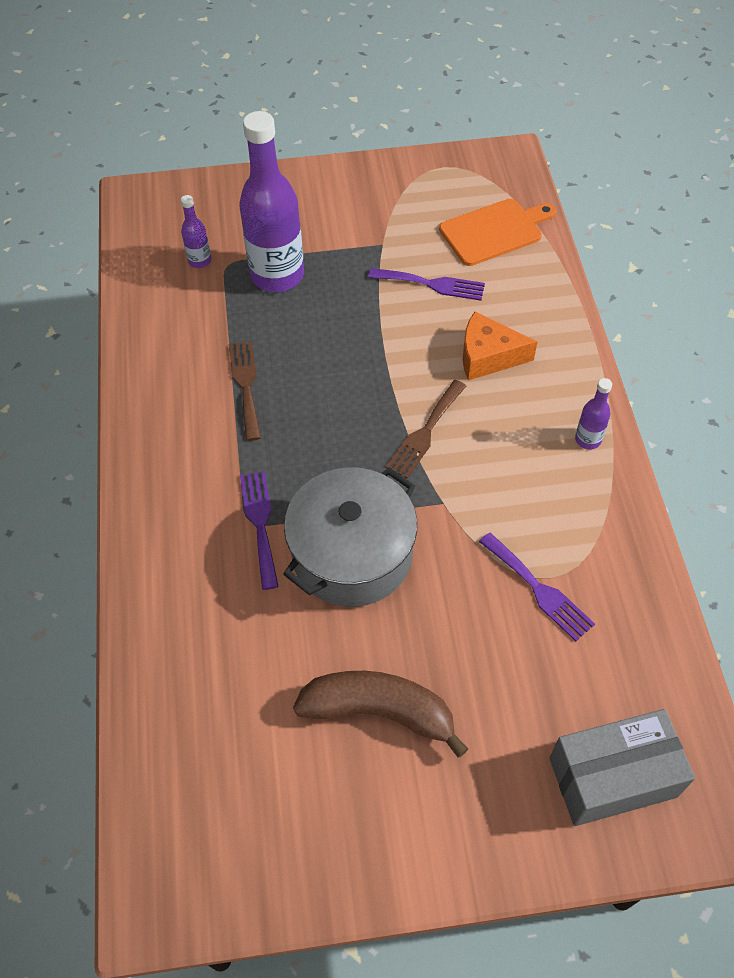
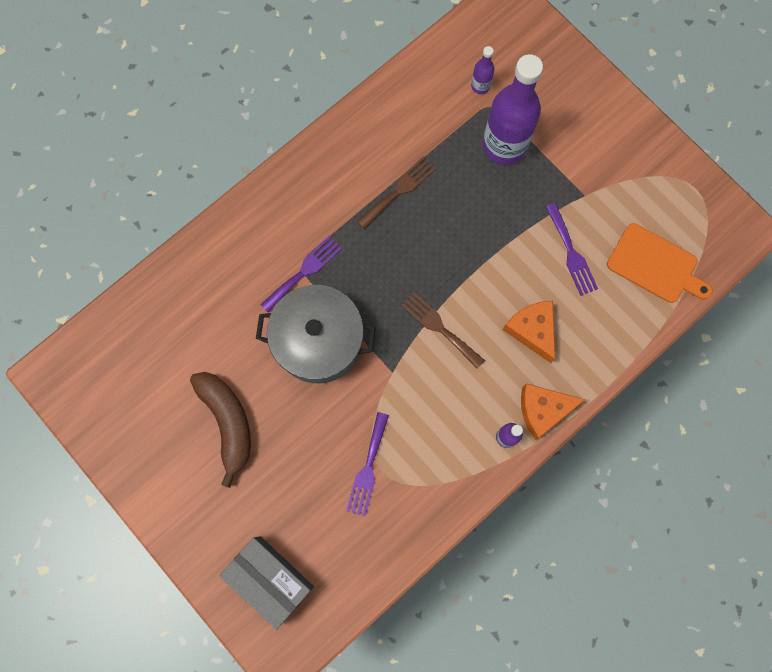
camera: 55 degrees right, 20 degrees up
(425, 432) = (439, 328): brown fork -> brown fork turned 45 degrees clockwise
(579, 393) = (543, 410): none -> orange cheese

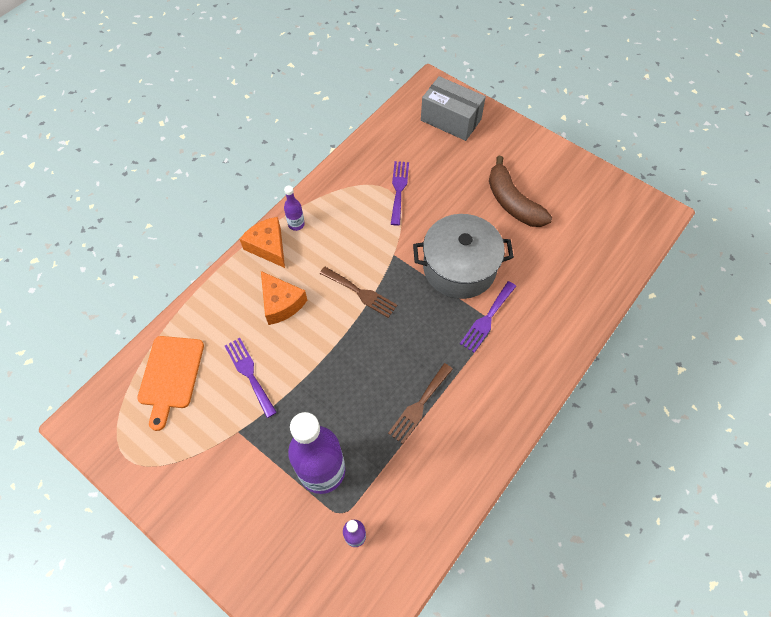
camera: 170 degrees right, 15 degrees down
(543, 410) = (268, 246): orange cheese -> orange cheese turned 105 degrees counterclockwise
(655, 265) = (170, 375): orange cutting board -> orange cutting board turned 105 degrees counterclockwise

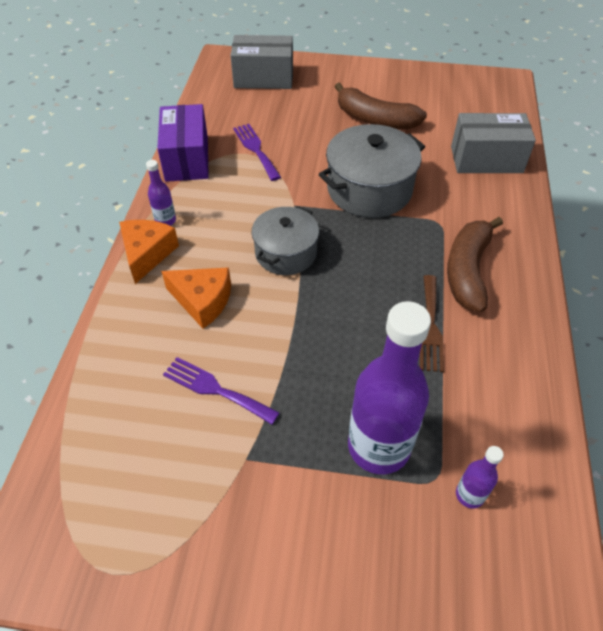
camera: 30 degrees left, 10 degrees down
(170, 375) = (112, 441): orange cutting board -> none
(268, 246) = (147, 254): orange cheese -> orange cheese turned 75 degrees clockwise
(343, 175) = (187, 159): none -> purple box
(360, 293) = (286, 253): brown fork -> grey pot
(481, 376) = (468, 271): none -> brown banana
(487, 319) = (431, 220): purple fork -> none
(575, 284) = (486, 159): none -> grey box

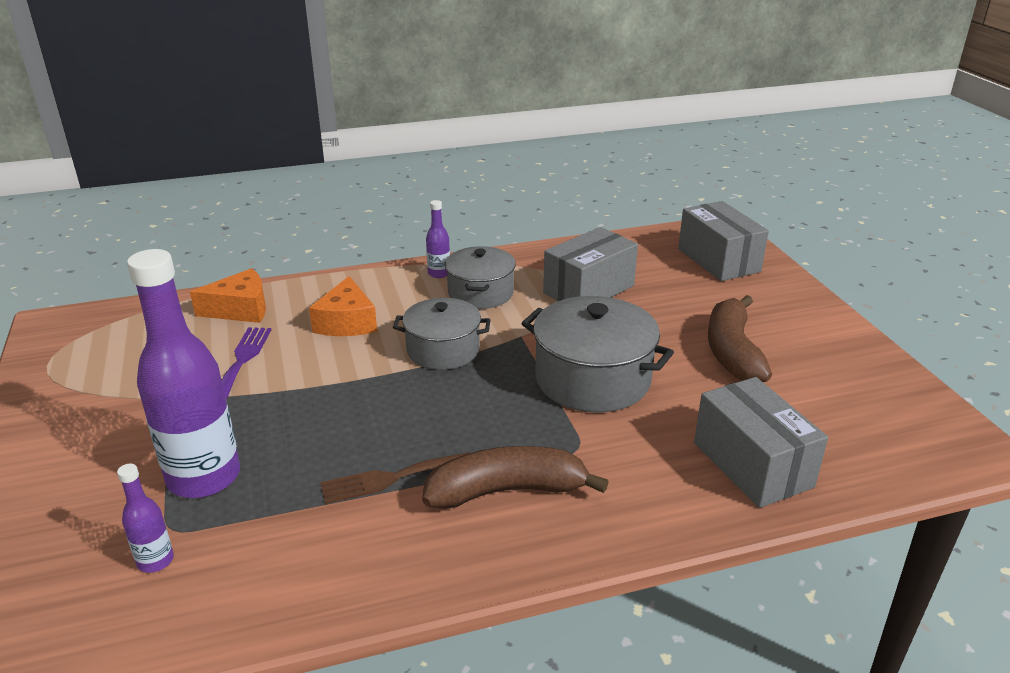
camera: 65 degrees right, 20 degrees down
(147, 254) = (389, 278): orange cheese -> orange cheese (240, 309)
(187, 159) = (536, 258): purple box -> none
(217, 206) = (480, 293): none -> grey pot
(256, 149) = (589, 289): purple fork -> grey box

